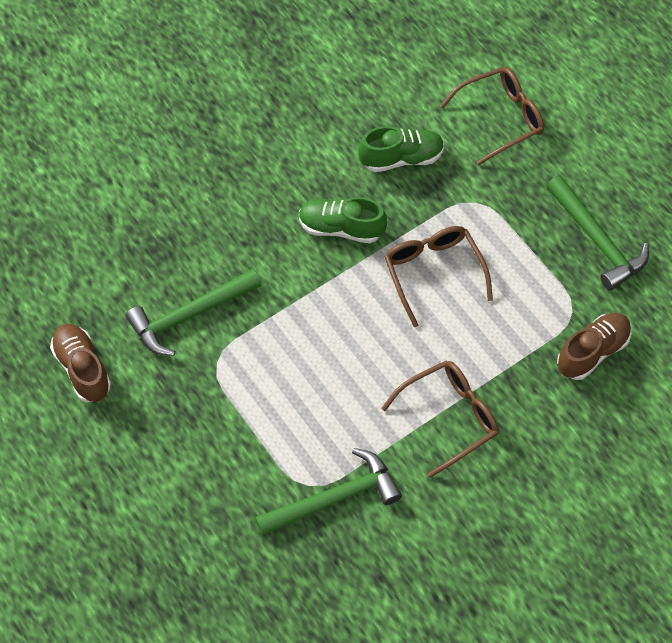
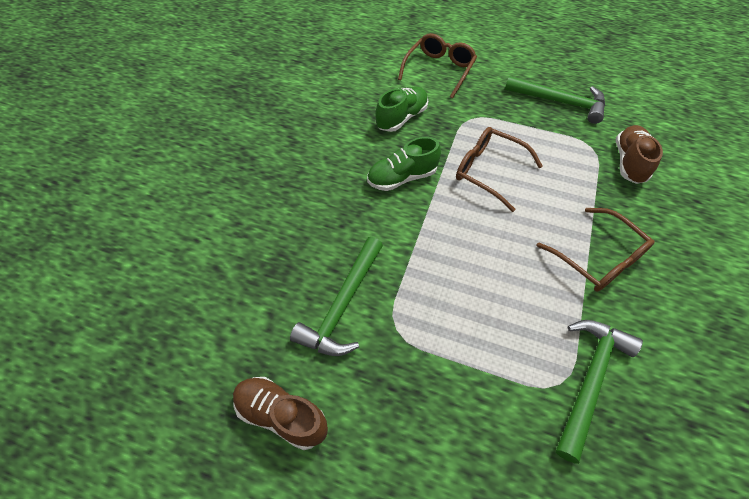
camera: 35 degrees left, 5 degrees down
(449, 418) = (598, 258): brown glasses -> brown glasses turned 120 degrees clockwise

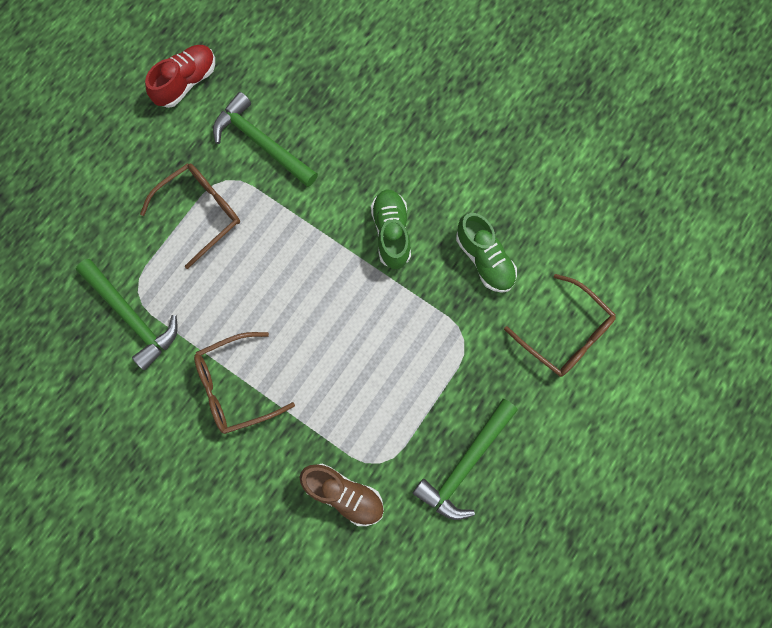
camera: 105 degrees right, 20 degrees up
(281, 415) = (186, 82): brown shoe -> red shoe
(489, 171) = (375, 326): brown glasses -> brown glasses (200, 213)

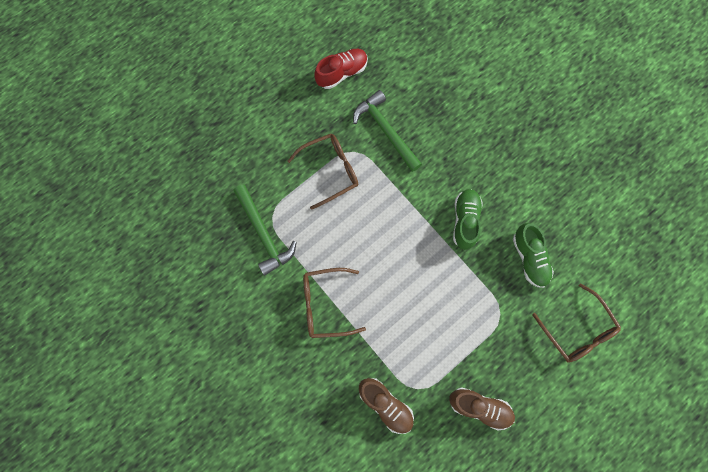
camera: 15 degrees right, 0 degrees up
(465, 464) = (480, 407): green hammer -> brown shoe

